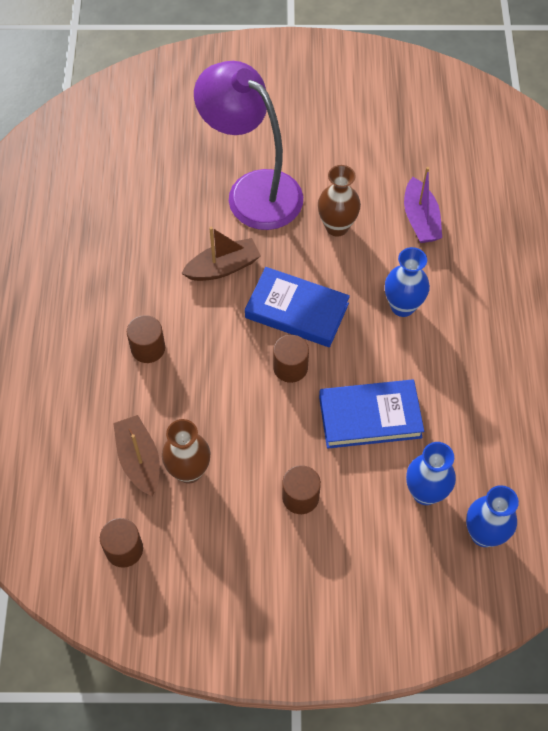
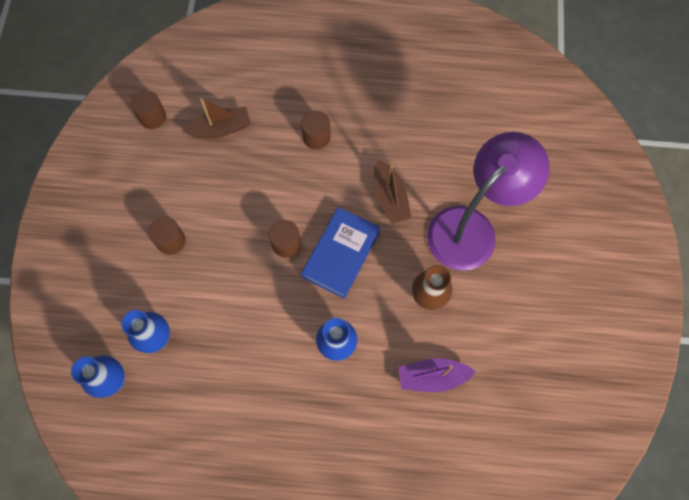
camera: 95 degrees right, 10 degrees up
(189, 471) = (206, 162): brown vase -> none
(370, 417) = (232, 303): blue book -> none

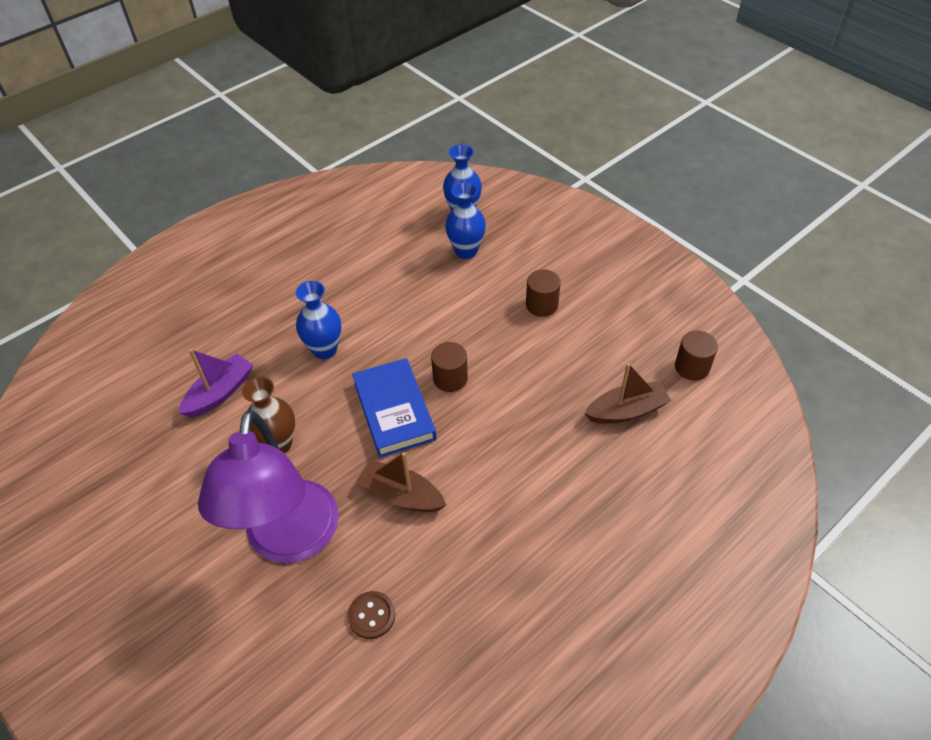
camera: 135 degrees right, 20 degrees down
(220, 128) = (626, 411): brown boat -> brown boat turned 135 degrees counterclockwise
(316, 137) = (535, 484): brown cylinder -> none
(464, 151) = (371, 615): none -> brown button

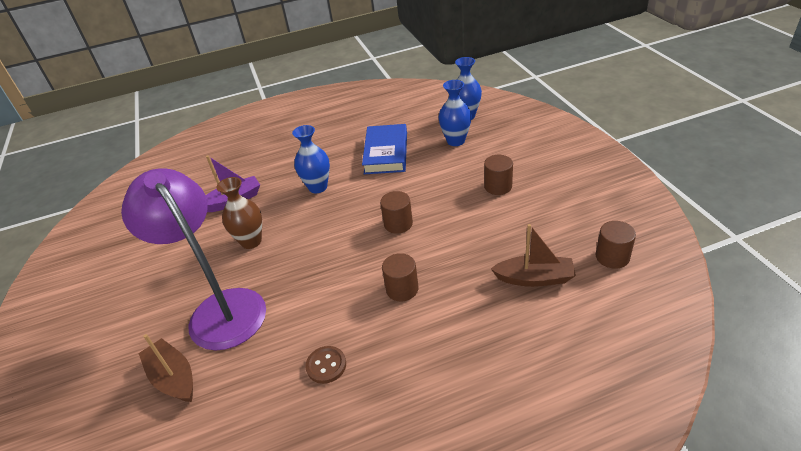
camera: 25 degrees right, 10 degrees down
(290, 540) = (220, 308): purple lamp -> purple lamp turned 120 degrees clockwise
(371, 615) = (245, 380): brown button -> brown button (326, 365)
(394, 411) = (344, 237): blue book -> blue book (386, 153)
(401, 495) = (316, 297): brown boat -> brown boat (173, 378)
(494, 459) = (402, 289): none -> brown cylinder

